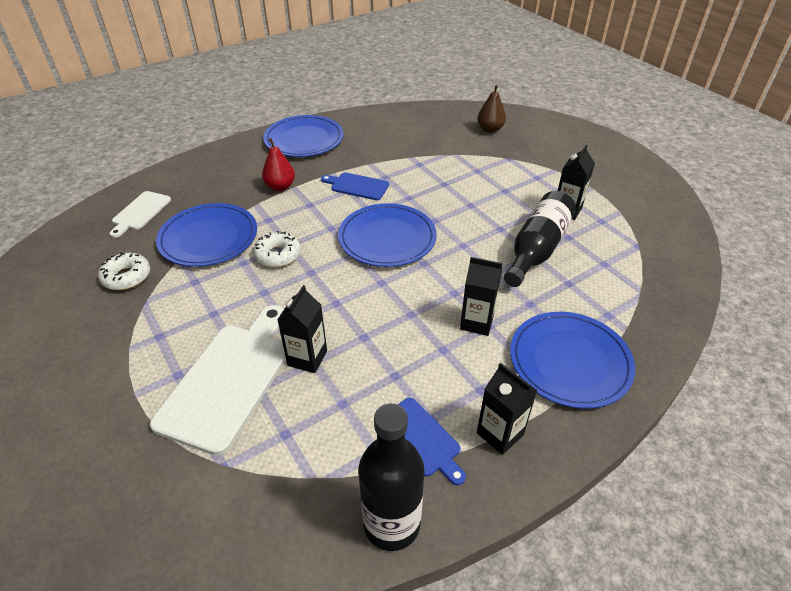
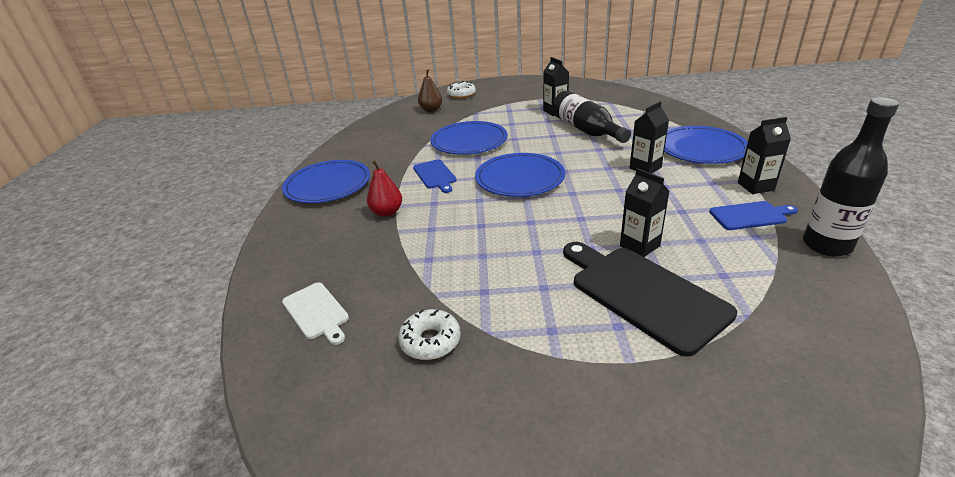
camera: 55 degrees left, 10 degrees down
(208, 238) = (421, 270): blue plate -> blue plate (469, 141)
(229, 380) = (643, 294): white cutting board -> black cutting board
(278, 255) = (490, 234): white donut -> white donut (461, 94)
(357, 186) = (435, 175): blue cutting board -> blue cutting board turned 75 degrees counterclockwise

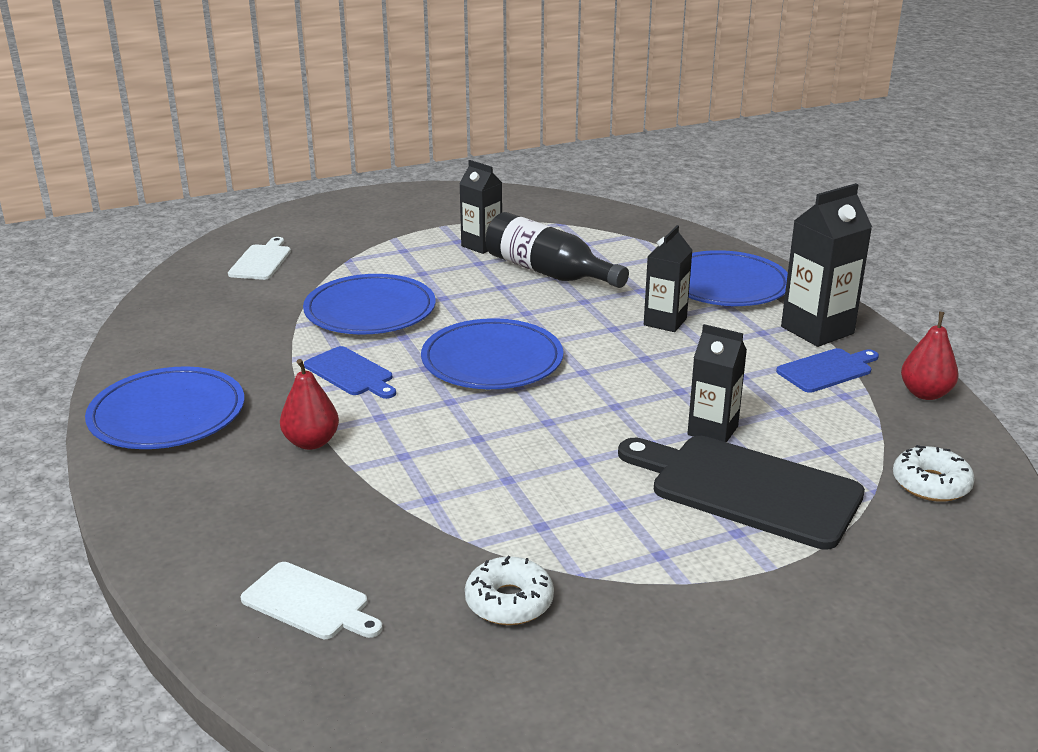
camera: 25 degrees left, 5 degrees down
(431, 110) = (261, 261): brown pear -> white cutting board
(461, 94) = (298, 228): white donut -> white donut (931, 484)
(755, 186) = (817, 330): black carton -> black carton, size x1.51
(826, 245) = (925, 394): black bottle -> red pear

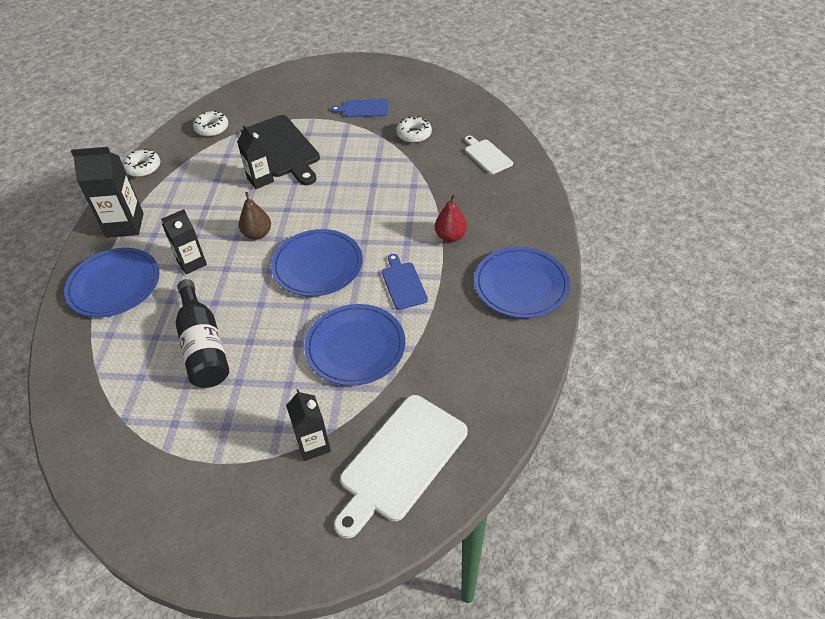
camera: 150 degrees left, 20 degrees up
(261, 261) = (400, 460): white cutting board -> white cutting board, size x1.86
(481, 245) = (214, 409): black carton -> black carton (313, 445)
(620, 368) = (257, 234): none -> brown pear
(827, 370) = (162, 196): blue cutting board -> blue cutting board (364, 108)
(925, 394) = (143, 168): red pear -> white donut

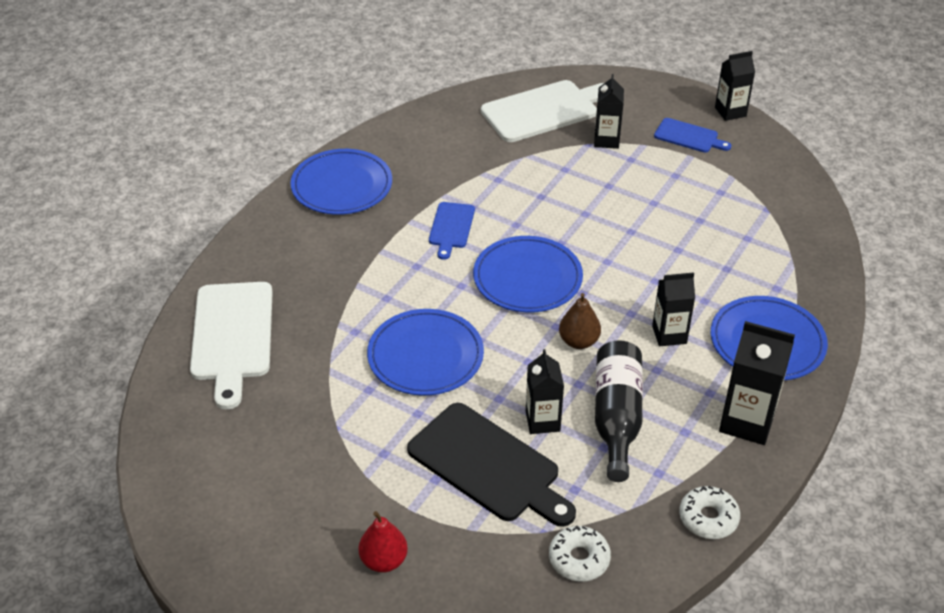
camera: 155 degrees left, 5 degrees down
(182, 562) = (730, 112): none -> black carton
(203, 346) = (678, 242): black bottle -> black bottle (616, 417)
(282, 149) = (488, 465): black cutting board -> black cutting board turned 135 degrees clockwise
(355, 347) = (533, 192): blue plate -> blue plate (425, 356)
(364, 108) = (322, 493): blue cutting board -> blue cutting board (688, 136)
(414, 134) = (291, 410): white donut -> none
(450, 236) = (366, 255): red pear -> red pear (384, 560)
(487, 155) = (232, 336): white cutting board -> white cutting board, size x1.86

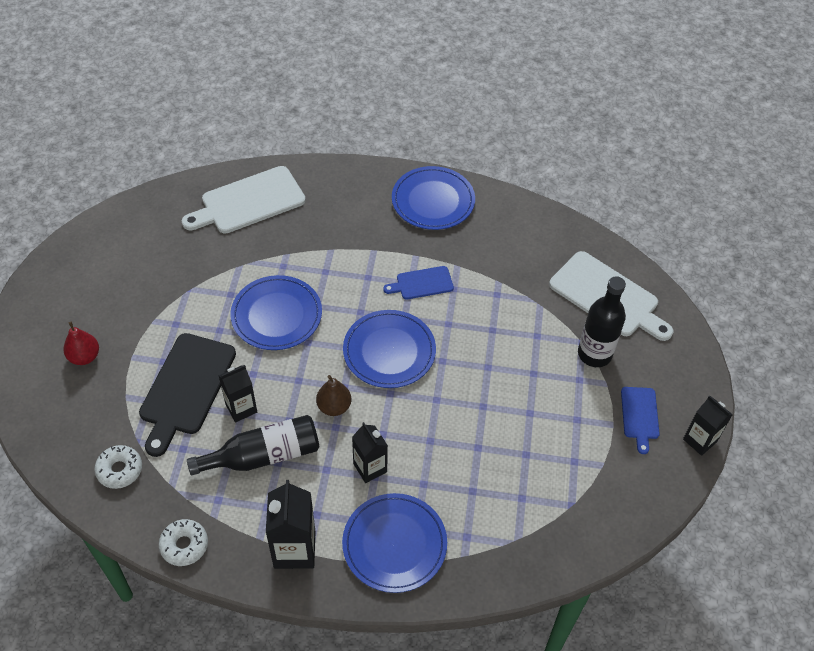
camera: 65 degrees right, 10 degrees up
(606, 140) = (594, 354): black carton -> black bottle

